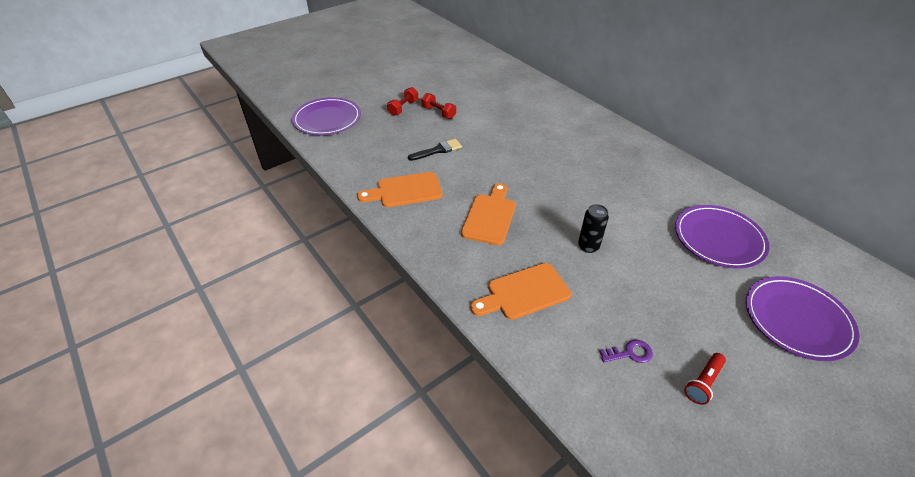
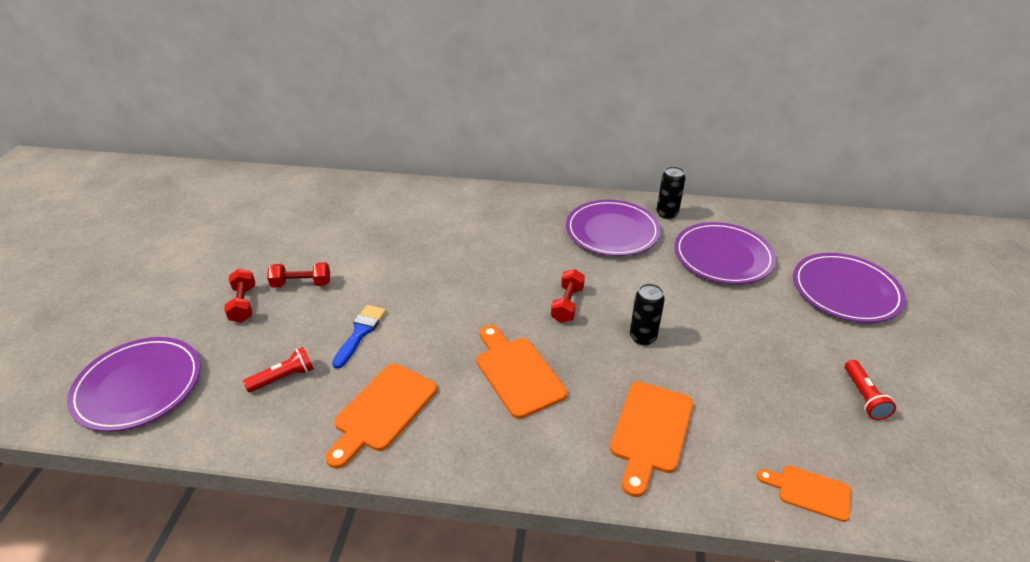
camera: 45 degrees left, 5 degrees down
(382, 150) = (283, 378): none -> red flashlight
(438, 150) = (360, 332): black brush -> blue brush
(565, 201) = (567, 304): none -> red dumbbell
(578, 392) = (809, 492): none -> orange cutting board
(630, 353) = (794, 416): purple key -> none
(653, 179) = (612, 231): none -> purple plate
(712, 191) = (667, 214): none -> black can

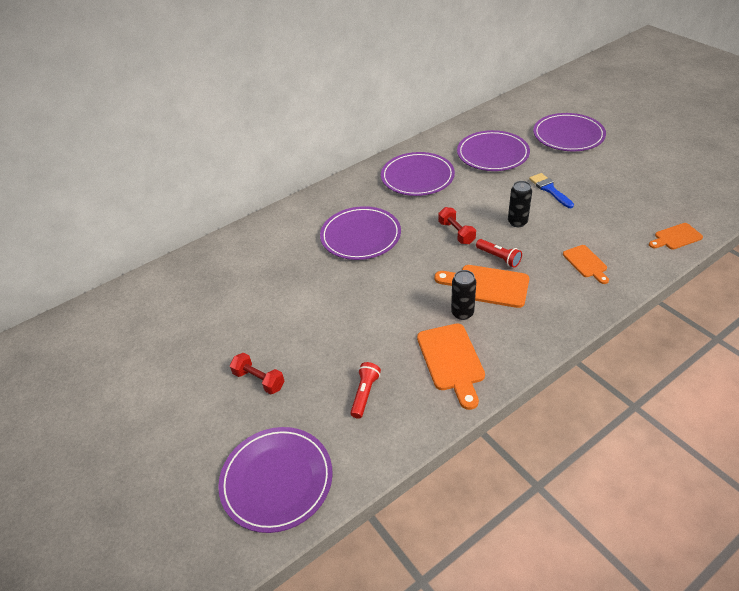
camera: 40 degrees left, 5 degrees up
(301, 284) = (278, 338): red dumbbell -> none
(360, 332) = (367, 334): blue brush -> blue brush (549, 189)
(483, 249) = (360, 236): none -> purple plate
(650, 432) = (586, 263): orange cutting board -> orange cutting board, size x0.61
(667, 214) = (431, 148): black can -> black can (462, 313)
(864, 396) = (640, 180): red flashlight -> red flashlight (499, 258)

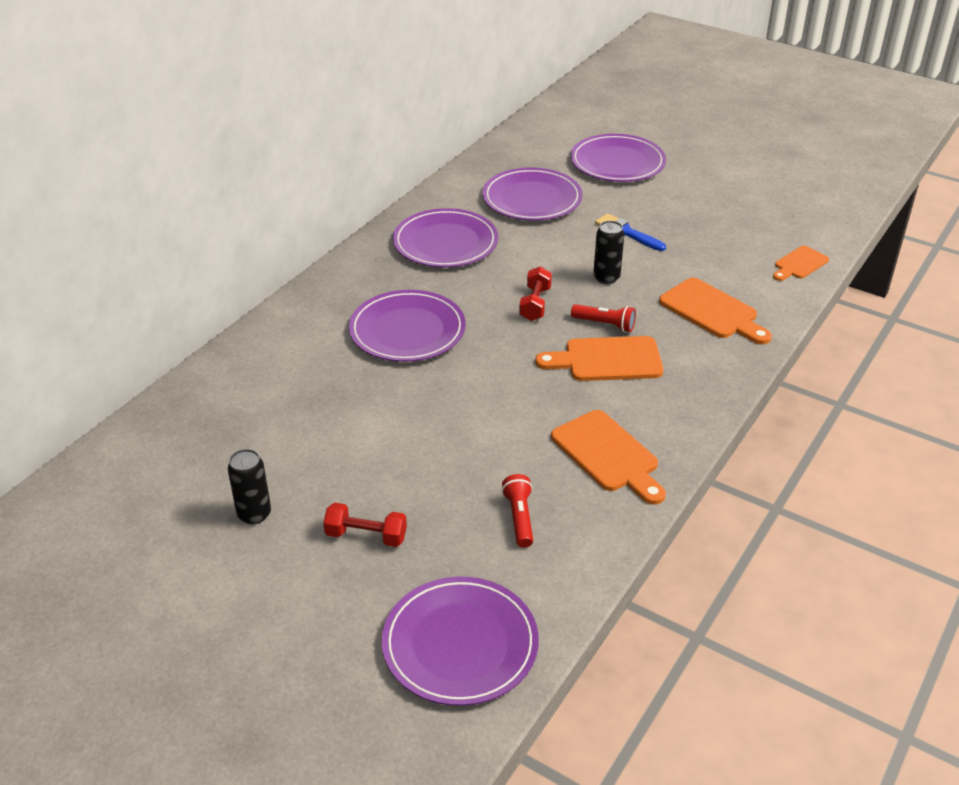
camera: 25 degrees left, 5 degrees down
(456, 233) = (535, 304): red dumbbell -> red dumbbell turned 60 degrees clockwise
(462, 313) = (593, 398): black can -> black can (254, 514)
(586, 263) = (712, 311): orange cutting board -> orange cutting board, size x1.64

